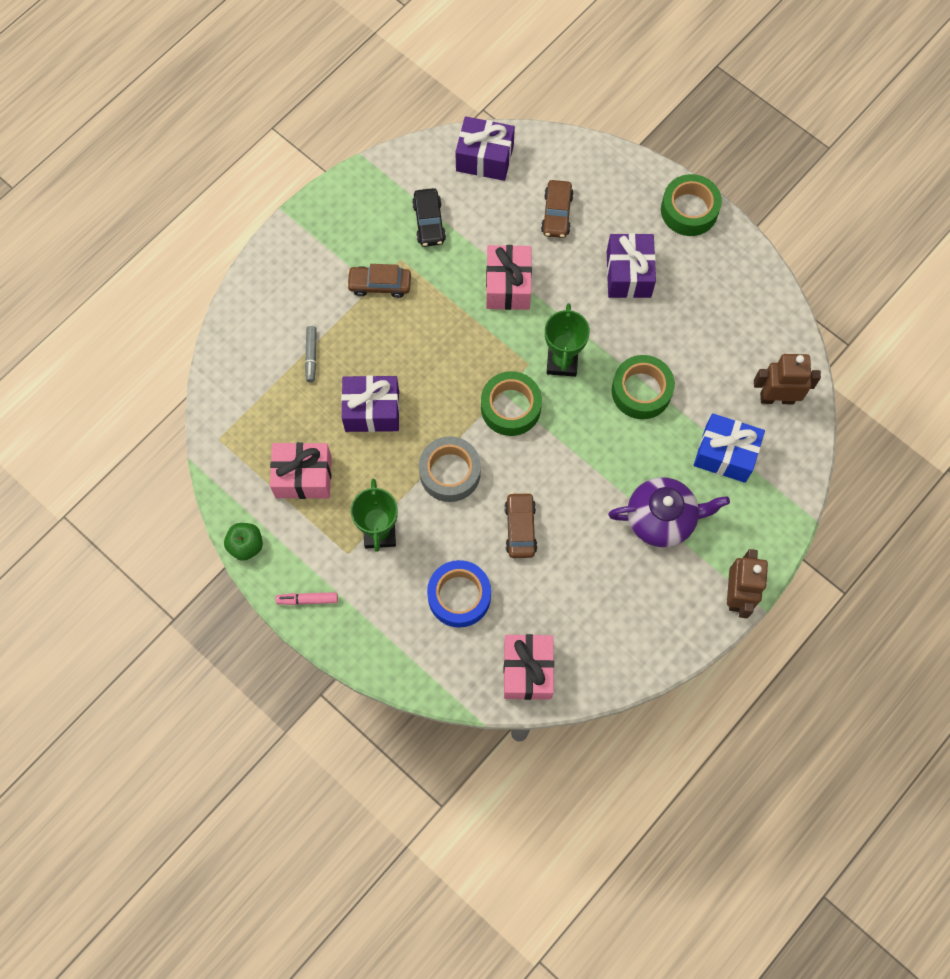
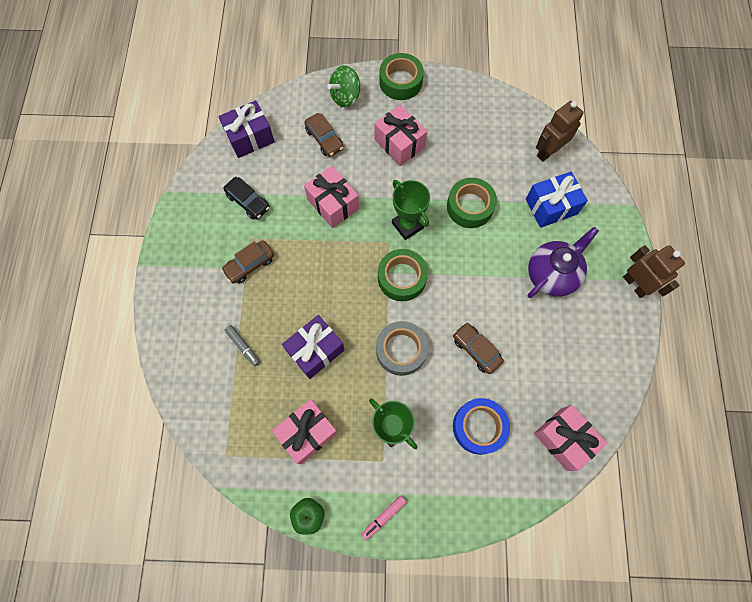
camera: 40 degrees left, 0 degrees up
(617, 184) = (345, 96): none -> green spinning top
(628, 274) = (399, 143): purple gift -> pink gift

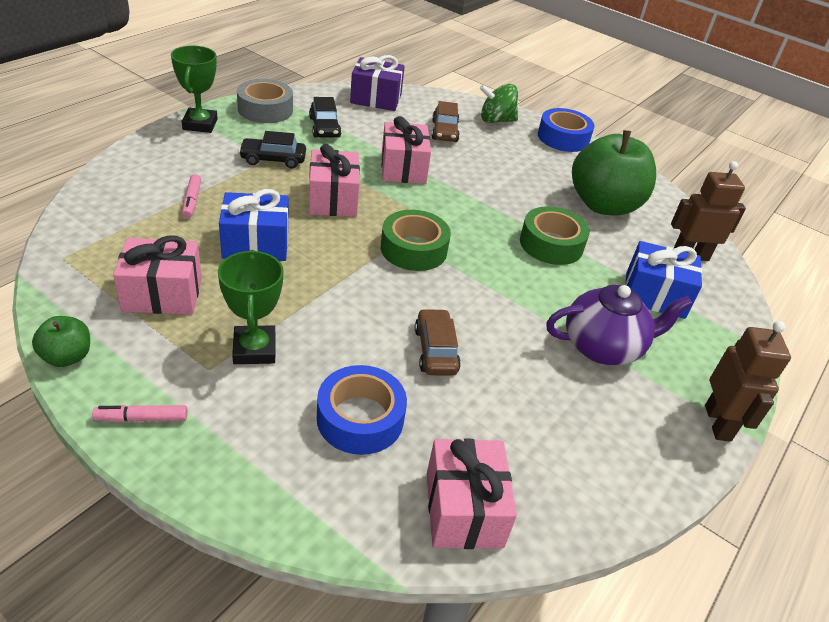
camera: 30 degrees right, 30 degrees down
(243, 346) = (192, 201): grey marker -> pink marker
(250, 265) = (273, 160): brown car -> black car
(315, 350) = (256, 244): purple gift -> blue gift
(399, 143) = (518, 169): pink gift -> pink gift (333, 199)
(400, 82) = (563, 138): green tape -> blue tape
(401, 350) = (346, 297): grey tape -> grey tape (265, 109)
(407, 225) = (464, 220): green trophy -> green trophy (200, 124)
(472, 140) = (603, 205): none -> green apple

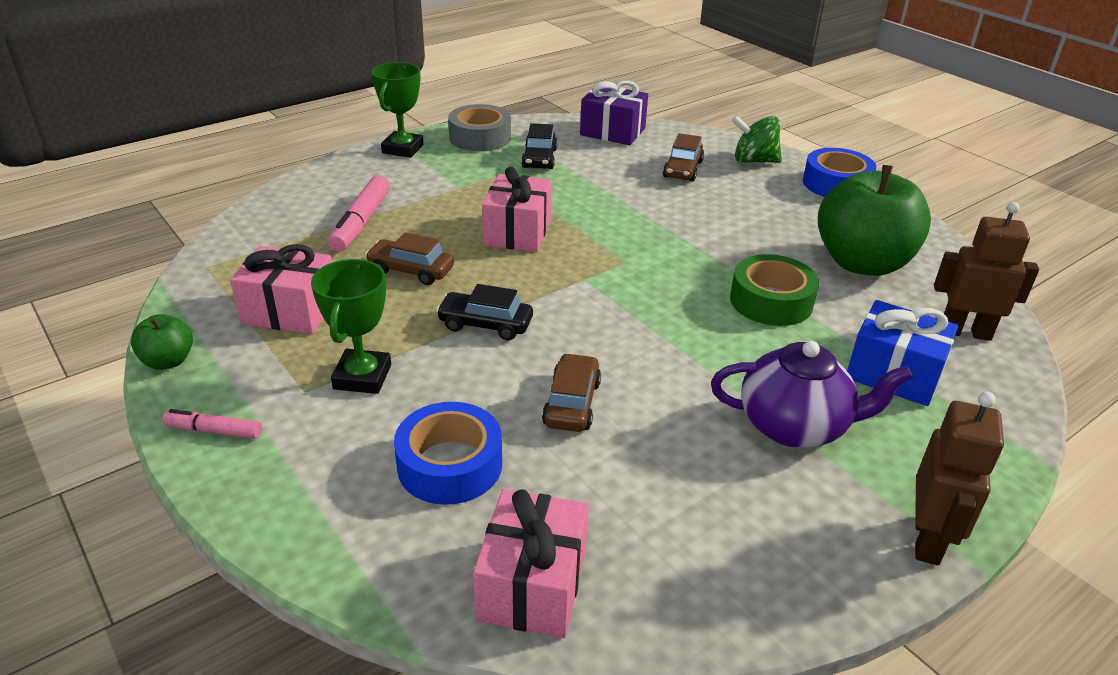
camera: 20 degrees right, 5 degrees down
(192, 201) = (361, 223): pink marker -> pink marker, size x1.74
(256, 244) = (411, 270): blue gift -> brown car
(273, 160) = (467, 188): black car -> black car (485, 324)
(403, 168) = (615, 205): pink gift -> none
(413, 249) = (591, 291): green tape -> none

